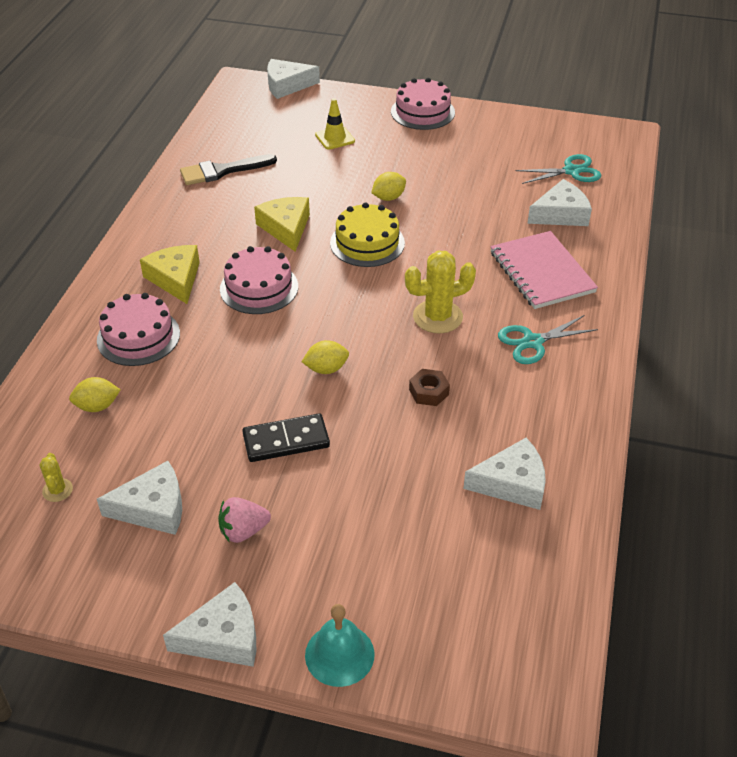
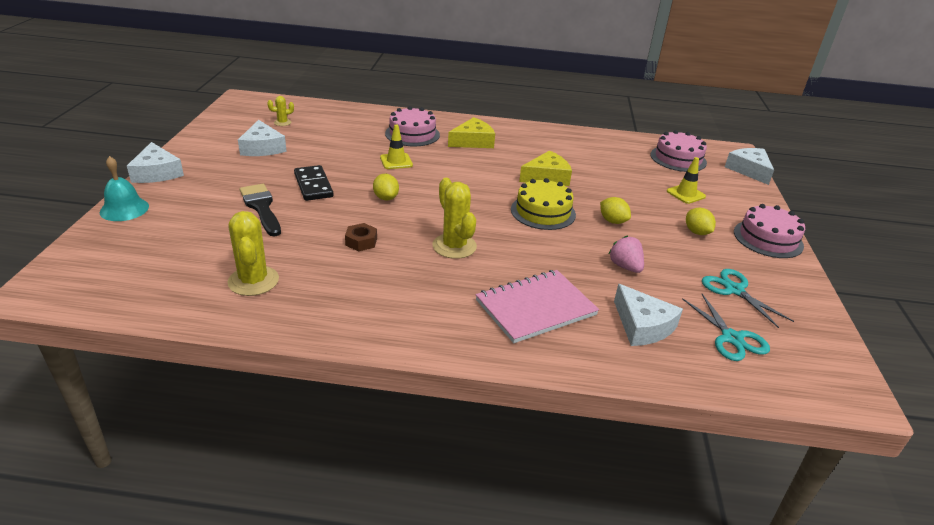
camera: 80 degrees right, 10 degrees down
(97, 406) = (349, 127): yellow lemon -> yellow lemon (697, 232)
(222, 171) = (606, 150): black brush -> black brush (261, 207)
(225, 356) = (396, 161): none -> yellow traffic cone
(243, 531) = (236, 175): pink strawberry -> pink strawberry (625, 266)
(259, 288) = (471, 170): pink cake -> pink cake (678, 158)
(512, 483) = (253, 281): white cheese -> yellow cactus
(532, 342) = (429, 298): turquoise scissors -> turquoise scissors (734, 290)

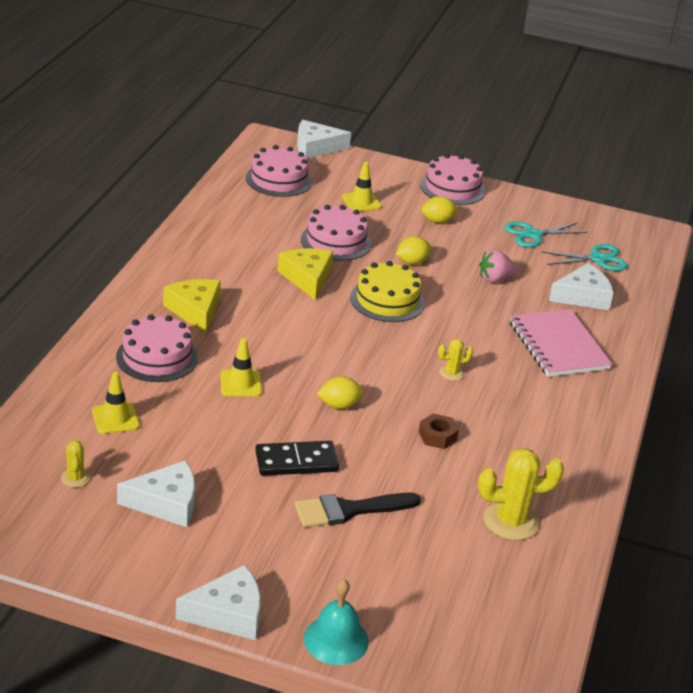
camera: 80 degrees left, 0 degrees up
(342, 128) = (115, 418): none -> yellow traffic cone
(454, 246) = (451, 373): yellow cactus -> yellow cactus, size x0.51
(611, 186) = (336, 241): none -> pink cake

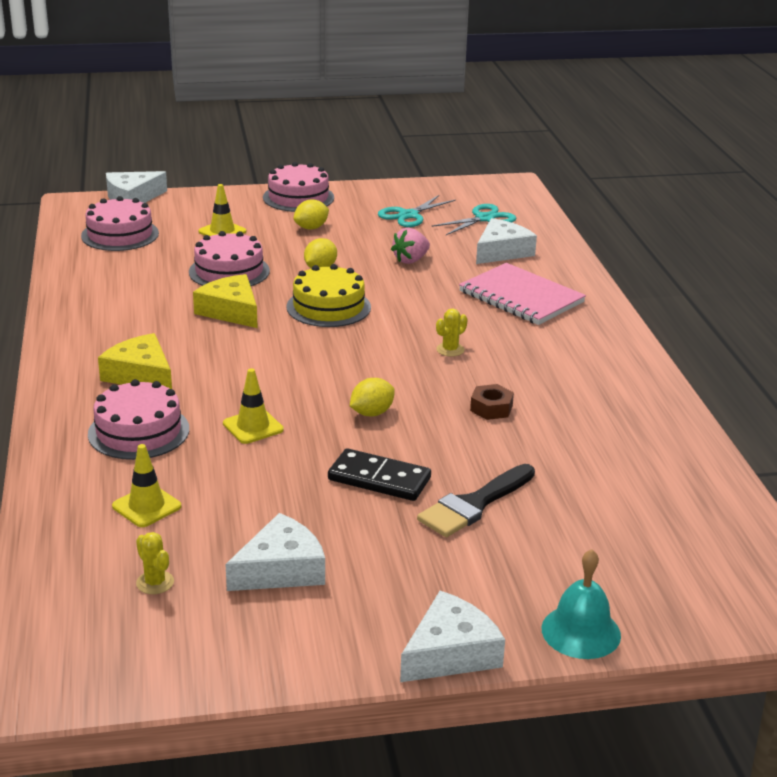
camera: 25 degrees left, 5 degrees down
(296, 462) = (379, 479): black domino -> black domino turned 60 degrees clockwise
(511, 521) = (630, 458): yellow cactus -> none

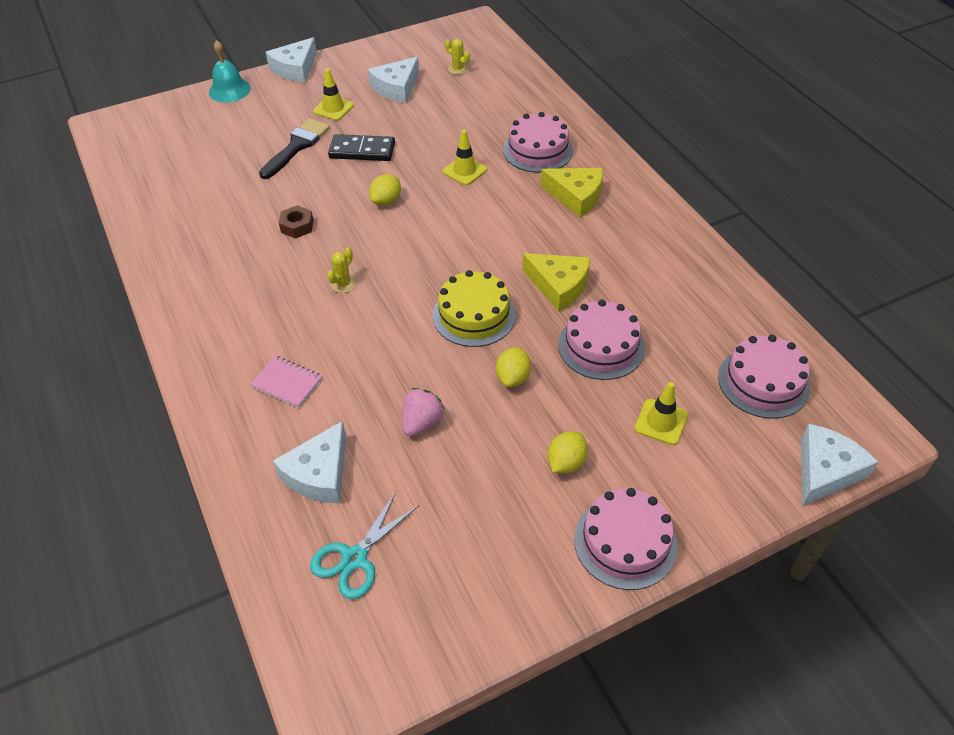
camera: 165 degrees right, 20 degrees up
(146, 506) = (493, 105): yellow traffic cone -> yellow traffic cone (333, 108)
(408, 215) = (459, 536): turquoise scissors -> none
(521, 297) = (287, 383): pink notebook -> pink notebook, size x0.53

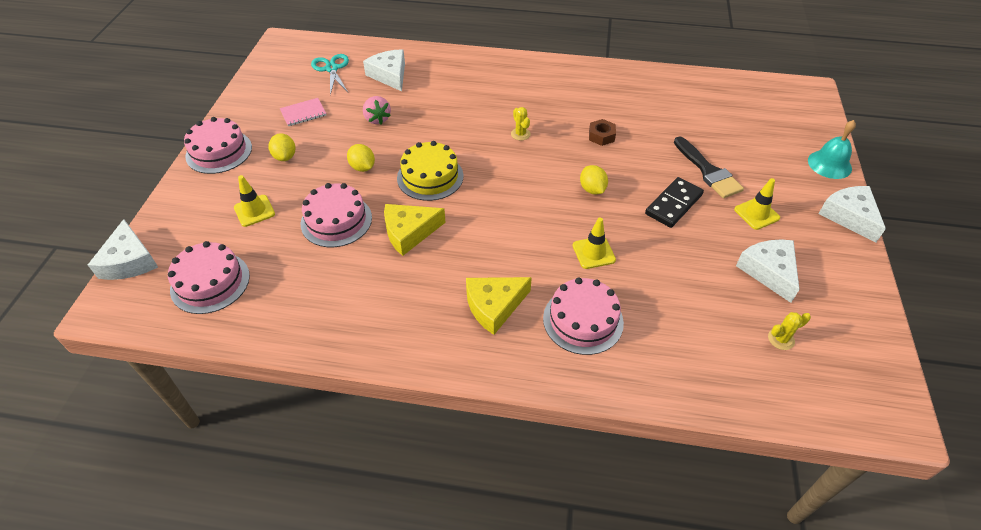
camera: 125 degrees right, 0 degrees up
(287, 383) = (462, 85): pink notebook -> pink notebook (303, 113)

